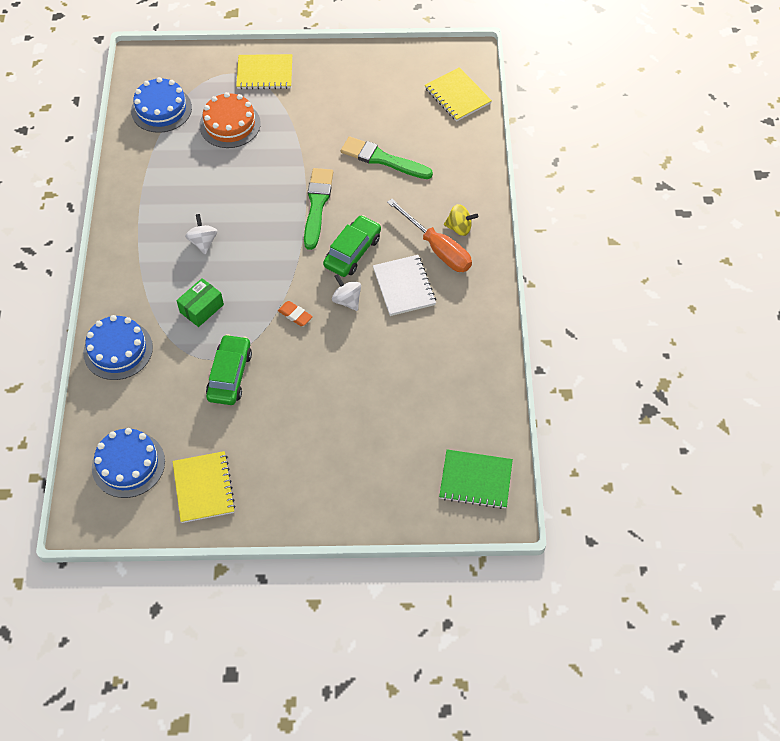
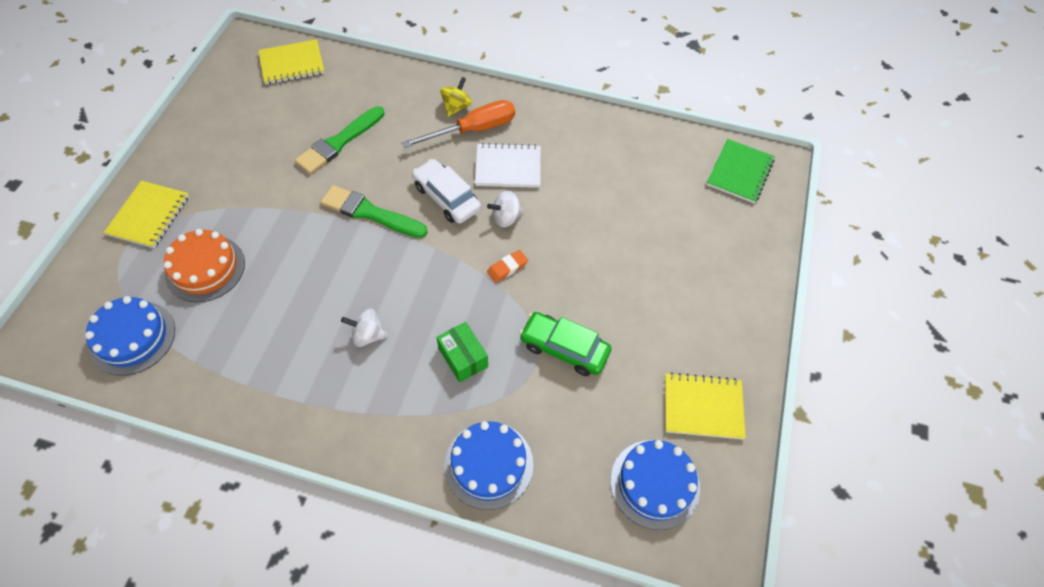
camera: 75 degrees left, 0 degrees up
(352, 252) = (447, 197): green car -> white car

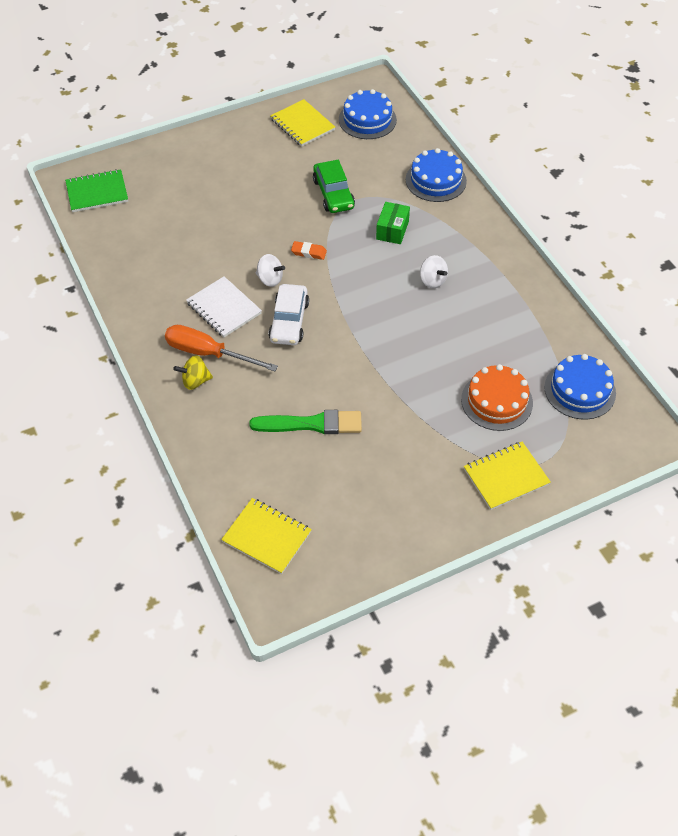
camera: 130 degrees left, 5 degrees down
(370, 213) = (350, 352): green brush -> none

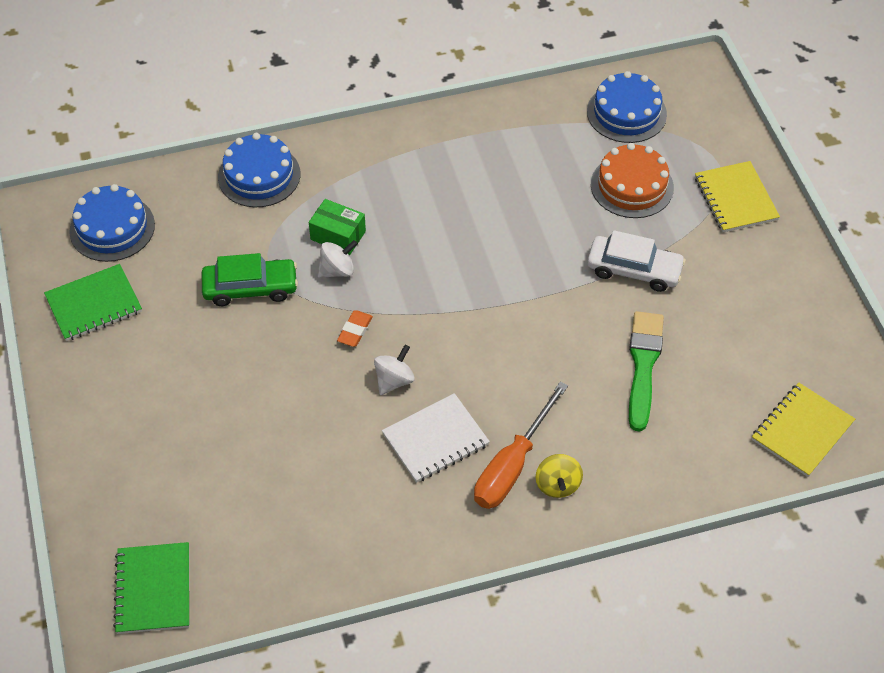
camera: 80 degrees left, 0 degrees up
(289, 321) = (473, 368): white car -> white car (634, 270)
(302, 124) = (94, 304): yellow notebook -> green notebook
(432, 281) = (436, 210): white spinning top -> white spinning top (337, 270)

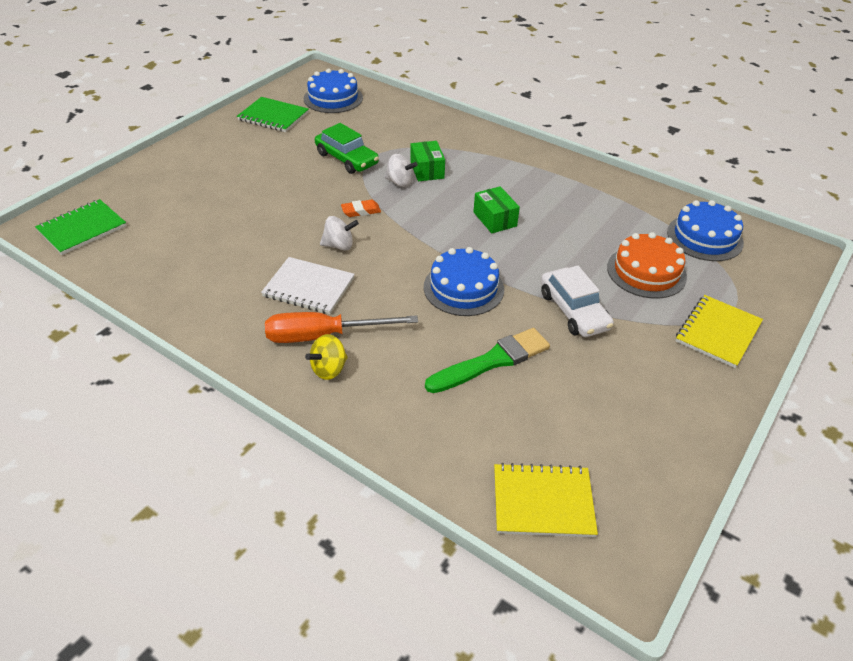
camera: 50 degrees right, 10 degrees down
(259, 175) = (433, 124): blue cake -> blue cake (463, 288)
(466, 237) = (495, 219): none -> green box

